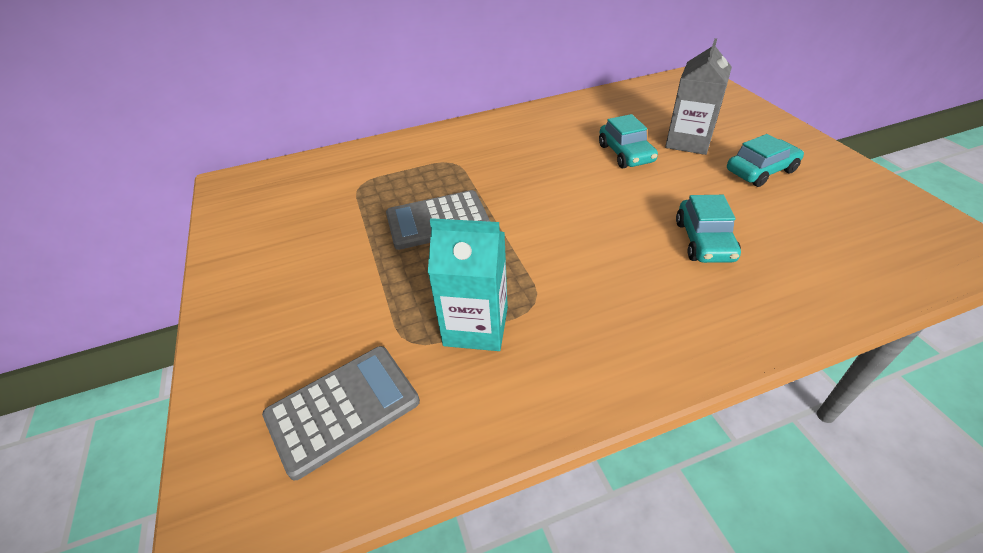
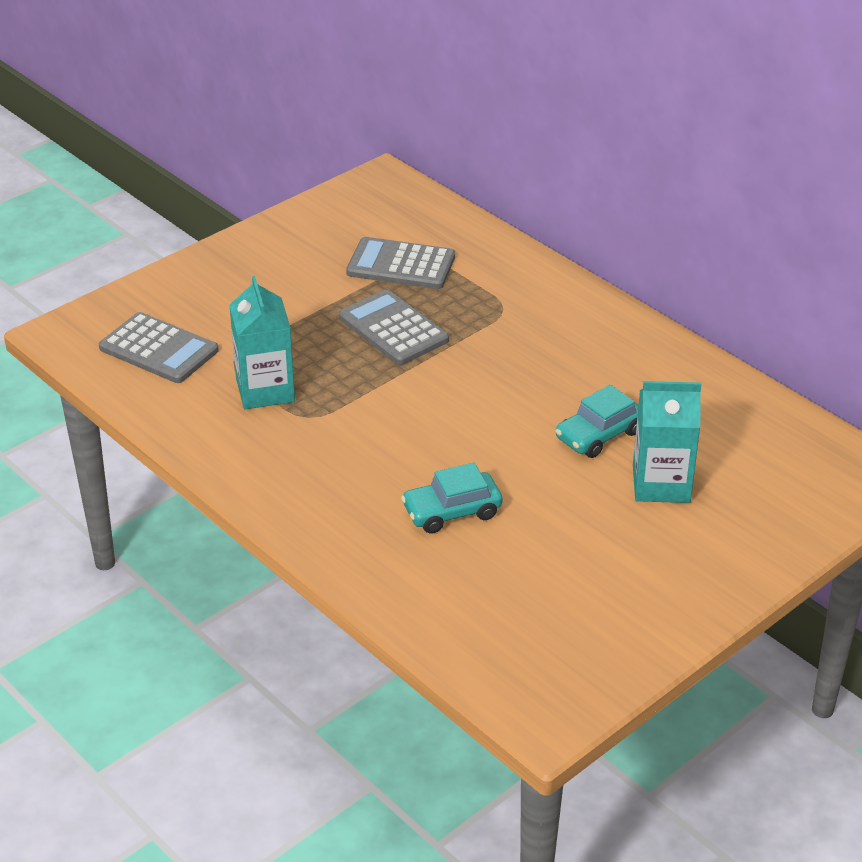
camera: 65 degrees right, 5 degrees down
(354, 198) = (401, 265): none -> grey calculator
(688, 142) = (661, 484): grey carton -> turquoise carton
(760, 171) = (621, 549): turquoise car -> none

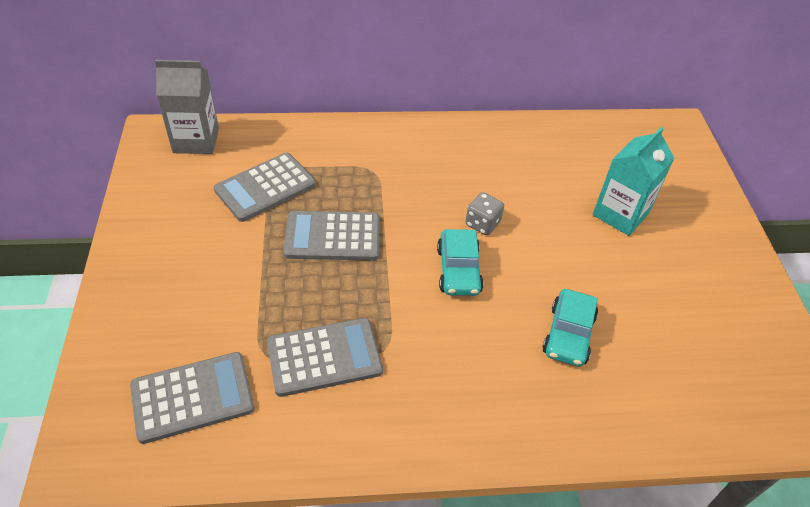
camera: 55 degrees left, 10 degrees up
(265, 390) = (324, 357): turquoise carton -> grey calculator
(404, 200) = (196, 140): none -> grey carton
(523, 403) = (482, 224): none -> grey dice
(599, 435) = (548, 210): turquoise car -> turquoise car (458, 270)

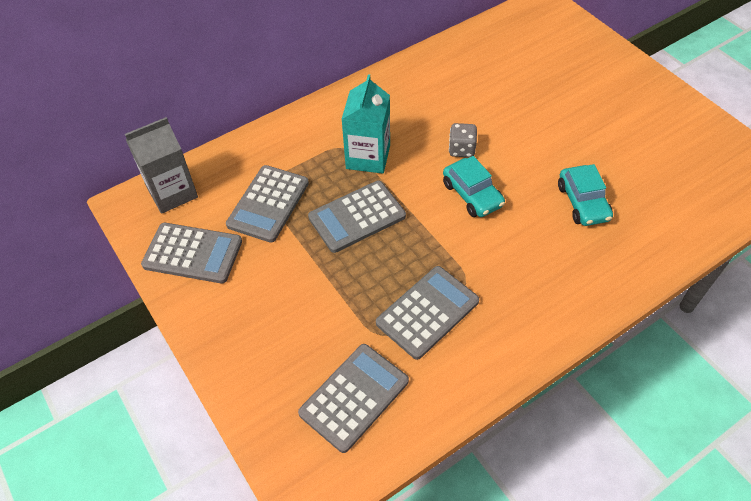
camera: 25 degrees left, 5 degrees up
(168, 198) = (193, 253): none -> grey calculator
(620, 214) = (552, 93): turquoise carton -> turquoise carton (368, 157)

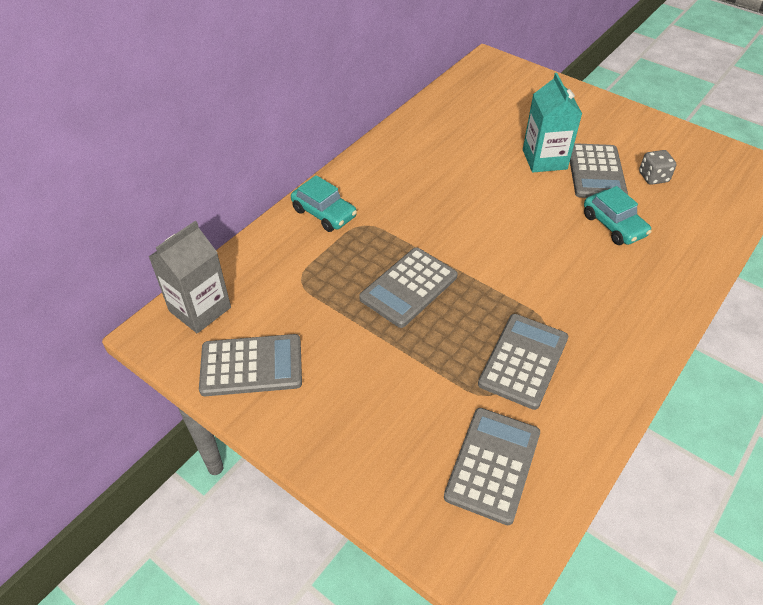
camera: 20 degrees left, 5 degrees down
(268, 204) = (311, 296): grey calculator -> grey calculator (596, 172)
(368, 157) = (392, 229): turquoise carton -> turquoise carton (544, 159)
(461, 149) = (479, 202): grey dice -> grey dice (653, 177)
(472, 194) = (510, 241): turquoise car -> turquoise car (324, 213)

